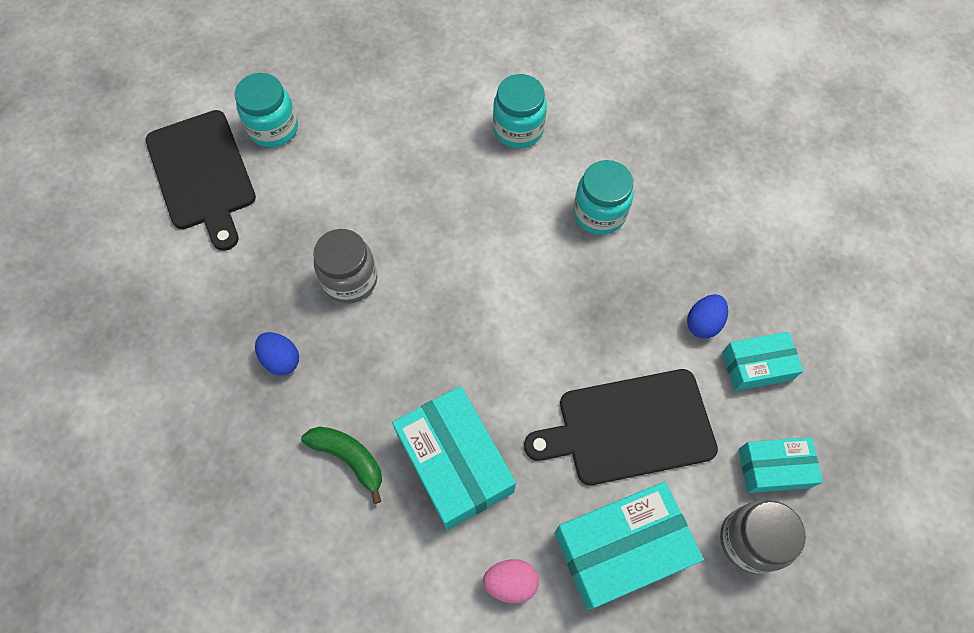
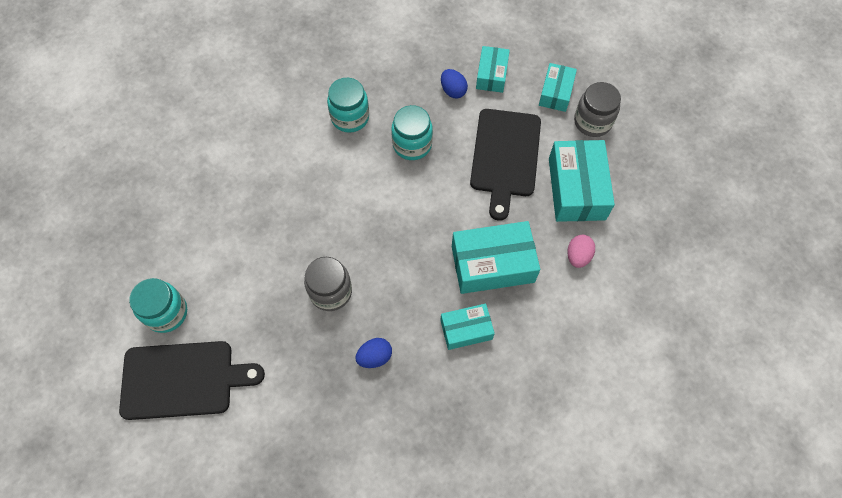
camera: 70 degrees left, 0 degrees up
(349, 458) = (466, 329): green banana -> turquoise box
(518, 129) = (258, 142): turquoise jar -> turquoise jar (412, 144)

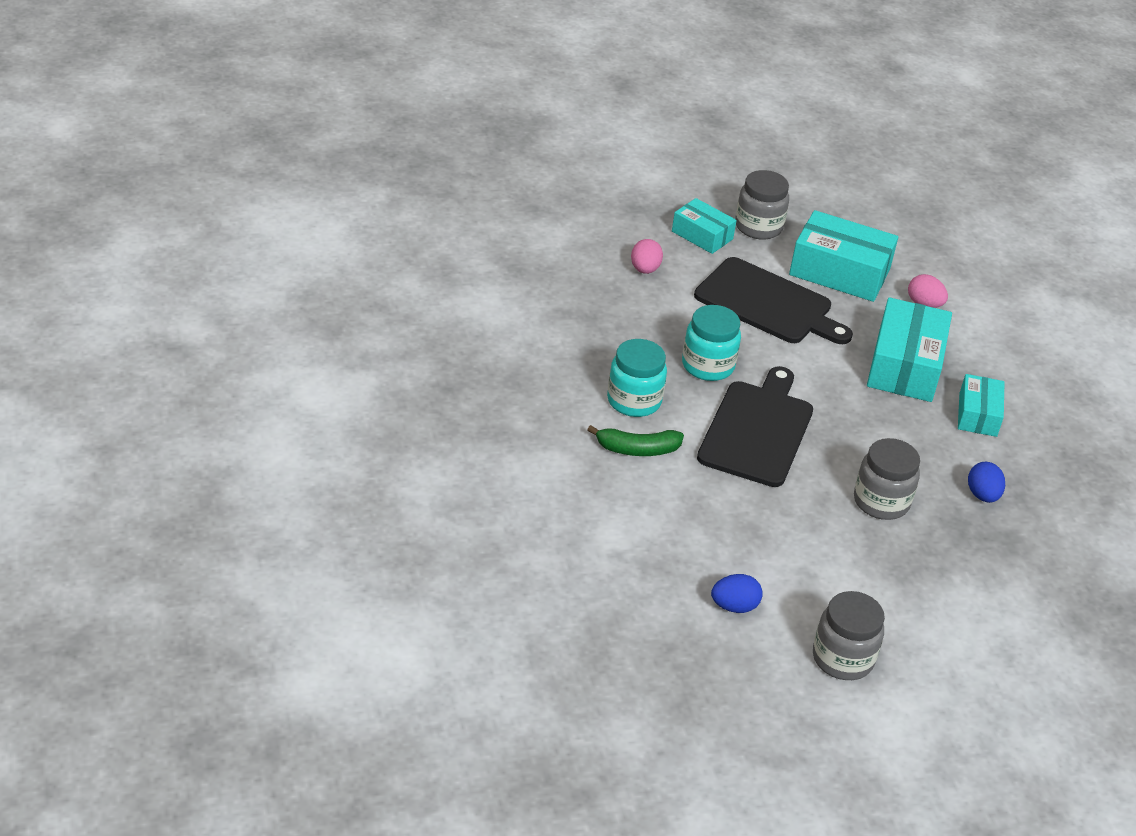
camera: 70 degrees left, 25 degrees down
(166, 313) = (842, 658): turquoise jar -> grey jar
(183, 379) = (946, 670): black cutting board -> black cutting board (757, 430)
(304, 136) = (637, 449): none -> green banana
(453, 91) = (648, 306): blue egg -> blue egg (734, 606)
(491, 75) = (644, 269): turquoise box -> pink egg

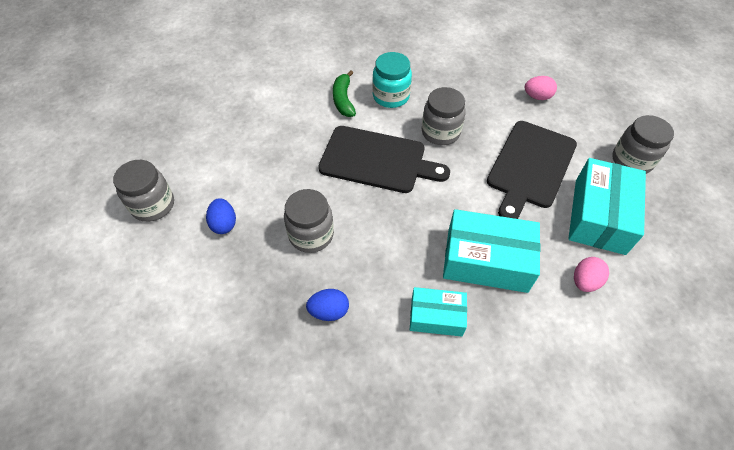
camera: 90 degrees right, 15 degrees up
(702, 235) = (598, 126): turquoise box -> none
(708, 366) = (440, 132): turquoise jar -> grey jar
(734, 606) = (203, 148): blue egg -> blue egg (224, 224)

